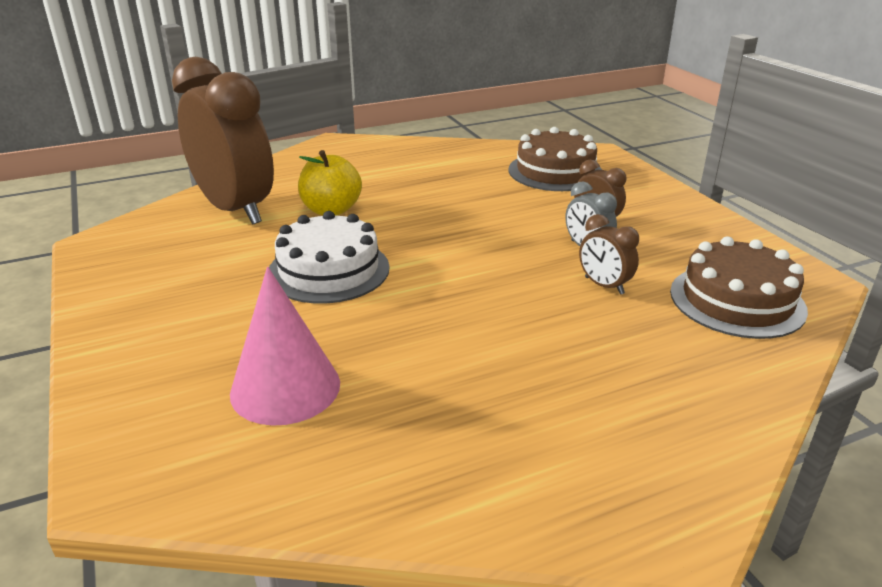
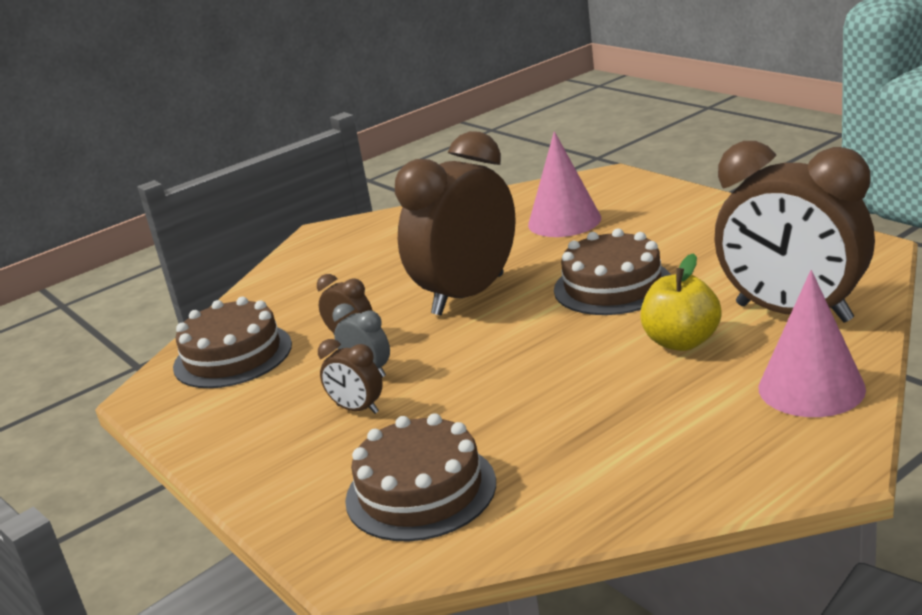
camera: 170 degrees right, 5 degrees down
(295, 169) = (811, 388): none -> pink cone
(329, 270) = (612, 286): white cake -> brown cake
(469, 302) = (468, 295): none -> brown clock

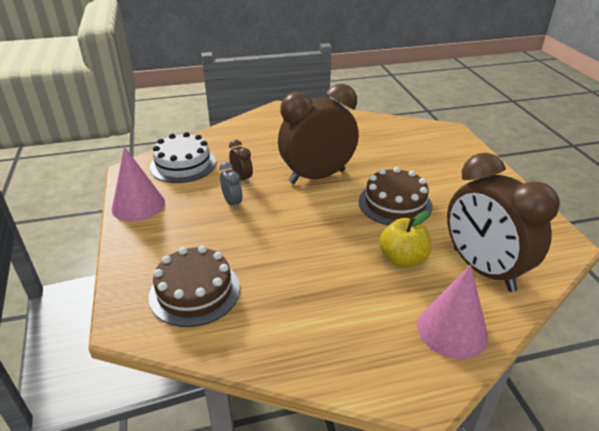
camera: 20 degrees right, 10 degrees up
(233, 355) = (183, 164): brown cake -> white cake
(357, 409) = (209, 224): brown clock -> none
(564, 221) = (403, 149): pink cone -> pink cone (138, 205)

